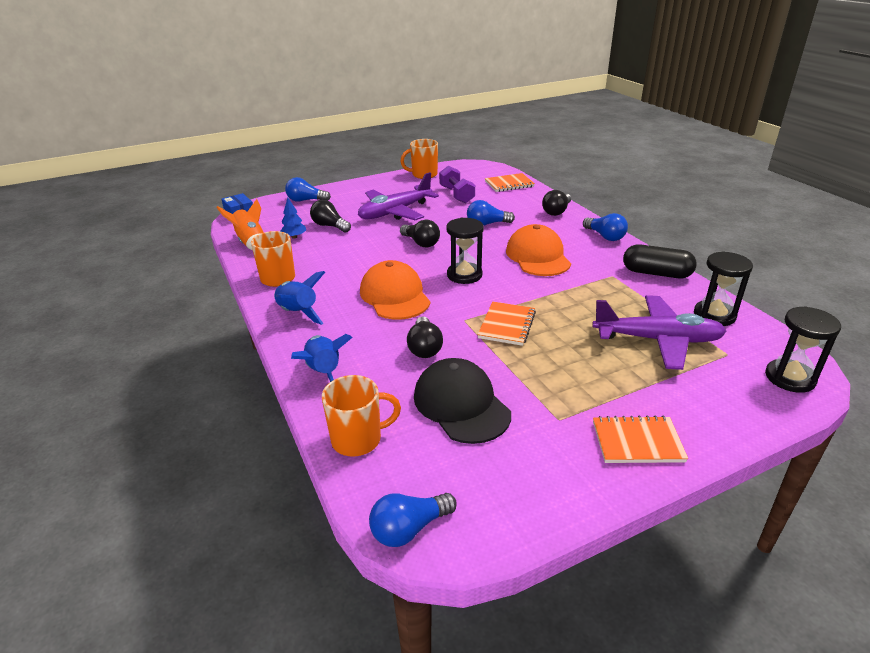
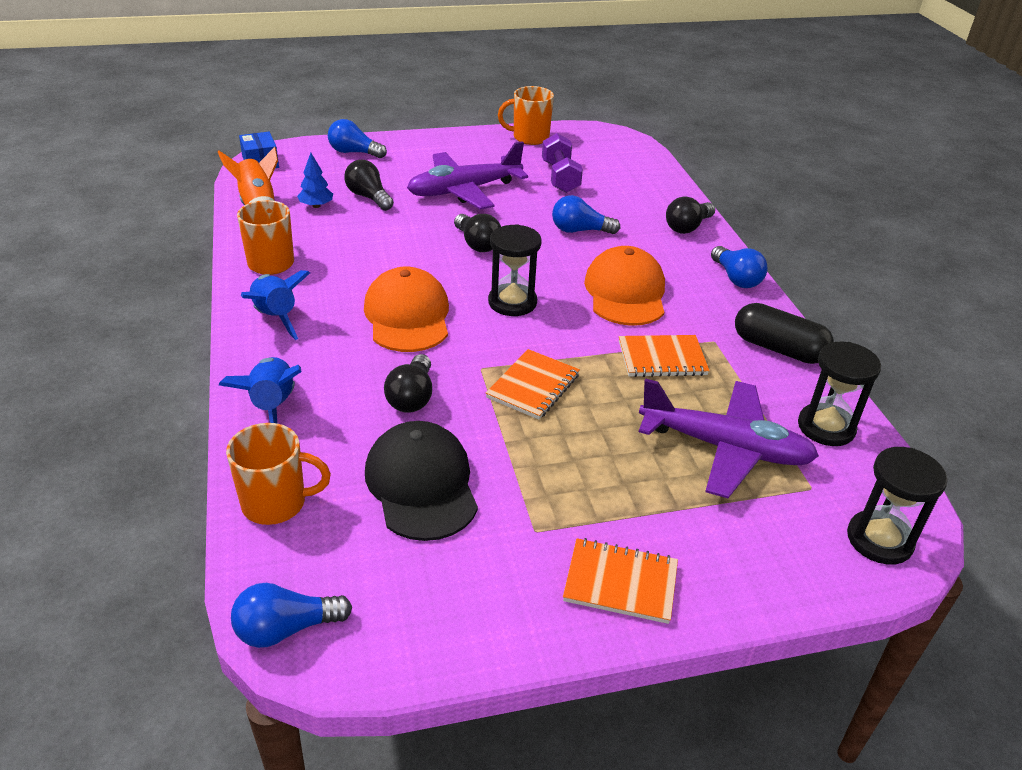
camera: 10 degrees right, 5 degrees up
(509, 184) = (642, 172): orange notebook -> orange notebook (662, 358)

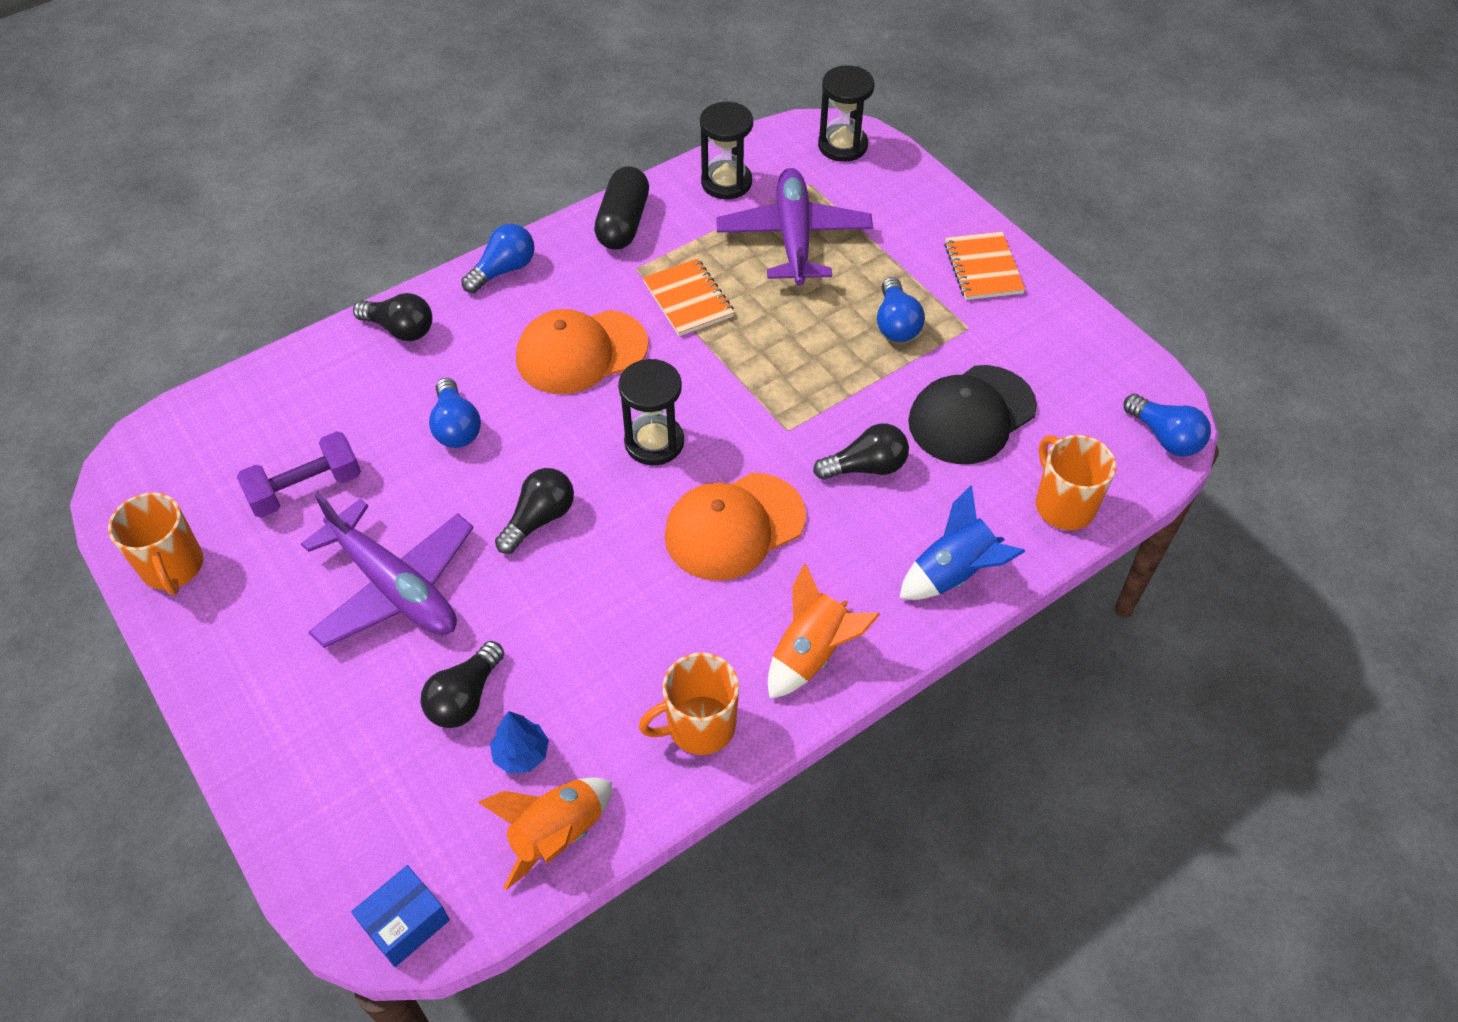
camera: 110 degrees left, 15 degrees up
(275, 318) = (811, 654): blue rocket -> orange rocket
(354, 152) = (315, 793): blue light bulb -> blue light bulb (896, 323)
(533, 386) = (791, 381): orange notebook -> none

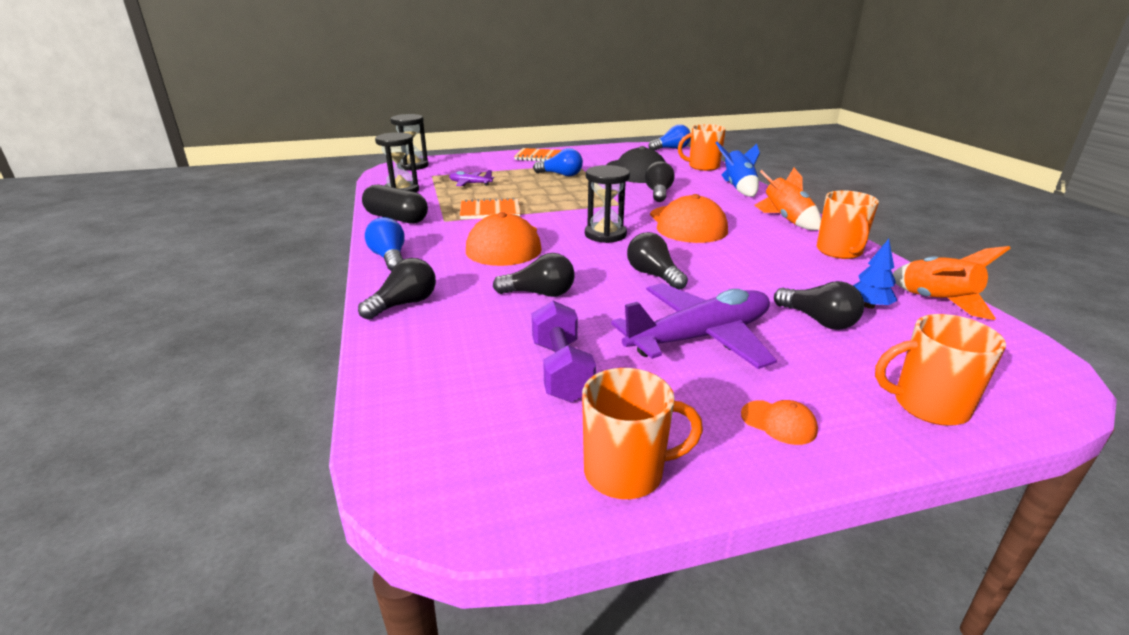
camera: 70 degrees left, 25 degrees down
(256, 666) = (779, 422): none -> orange cap
(306, 792) = (928, 406): none -> orange mug
(405, 923) = (1042, 369): blue box -> none
(456, 427) = (539, 294): blue light bulb -> black light bulb
(794, 237) = (470, 184): purple plane -> purple plane, size x0.46

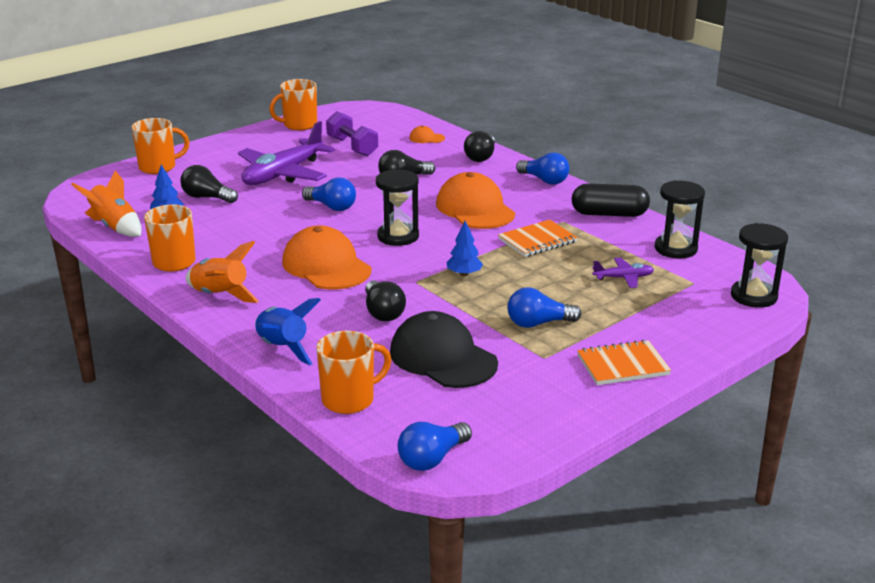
camera: 155 degrees right, 0 degrees up
(577, 202) = (464, 274): none -> blue tree
(653, 275) = (331, 207): black light bulb -> blue light bulb
(779, 422) = (236, 149): orange cap -> orange cap (426, 138)

